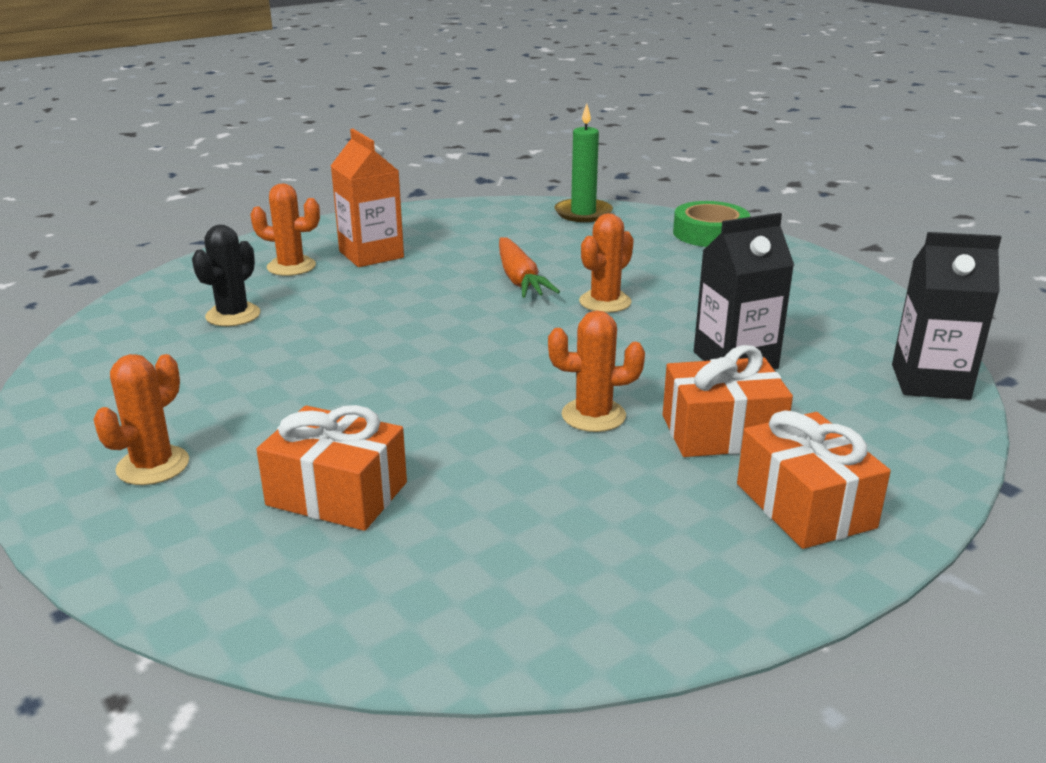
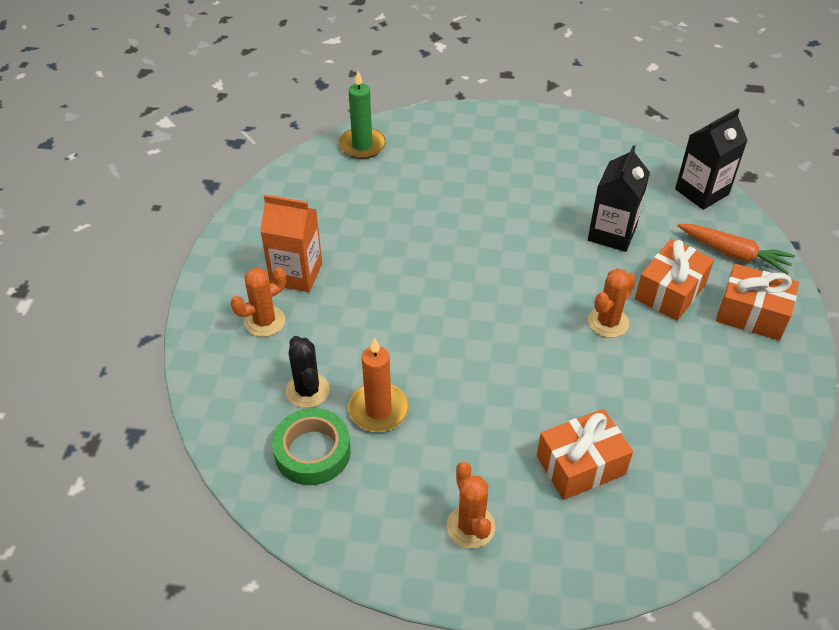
camera: 45 degrees left, 20 degrees up
(255, 353) = (378, 410): none -> orange candle
(519, 279) = (421, 238): orange carrot -> orange carrot (733, 254)
(605, 302) = (493, 227): orange cactus -> none
(710, 233) = (461, 123): green tape -> green tape (312, 452)

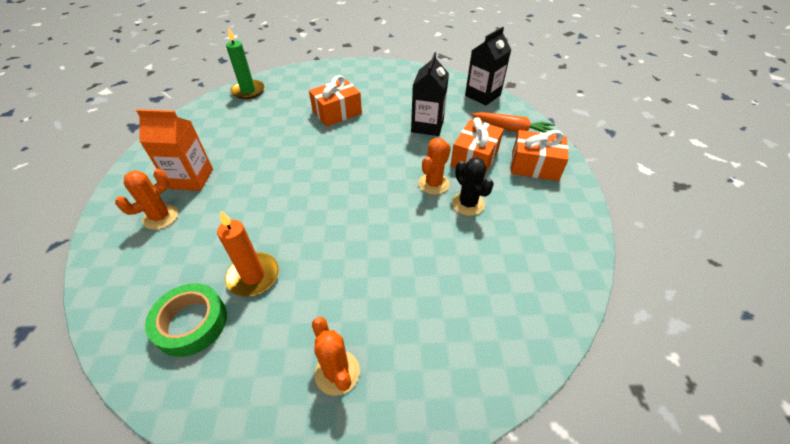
camera: 10 degrees left, 0 degrees up
(307, 390) = (192, 268): black cactus -> black cactus (468, 204)
(580, 465) = (428, 298): orange gift -> orange gift (337, 112)

